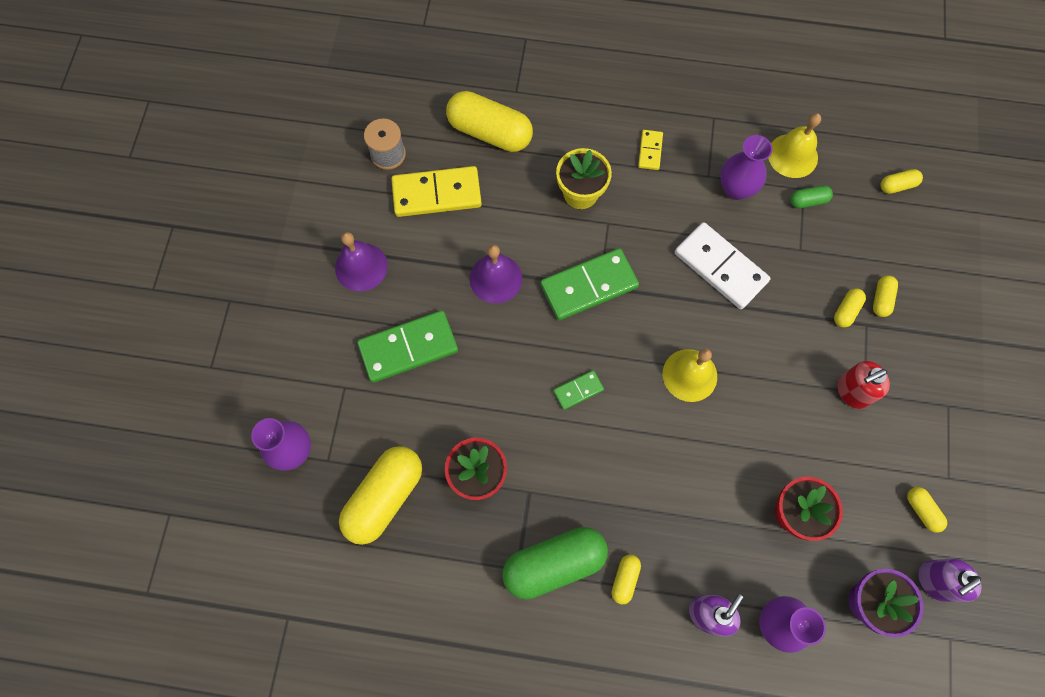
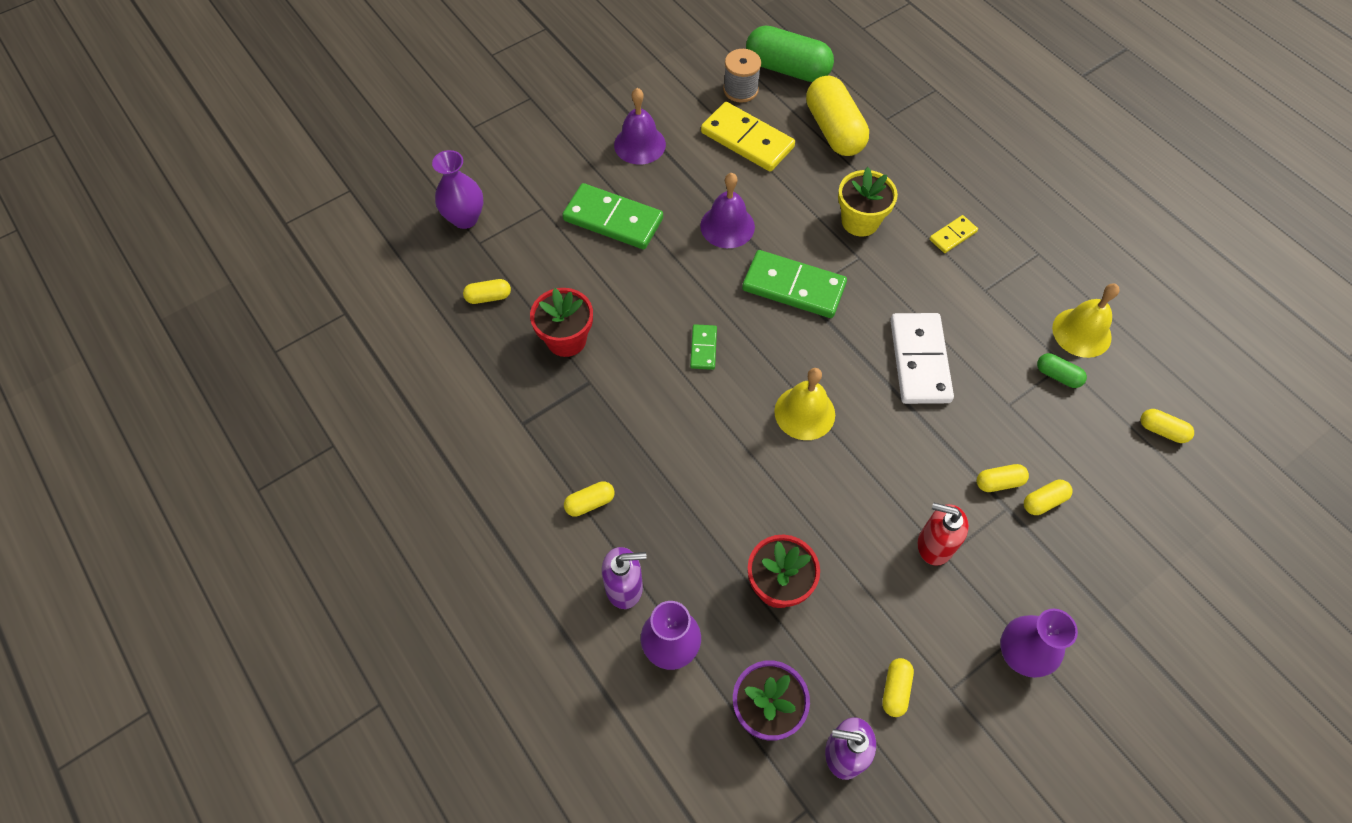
camera: 45 degrees right, 10 degrees down
(384, 497) = (488, 297): yellow capsule -> yellow capsule, size x0.46
(554, 563) = (552, 444): green capsule -> green capsule (787, 69)
(578, 390) = (703, 348): green domino -> green domino turned 75 degrees clockwise
(736, 189) = (999, 317): purple vase -> purple vase (1019, 655)

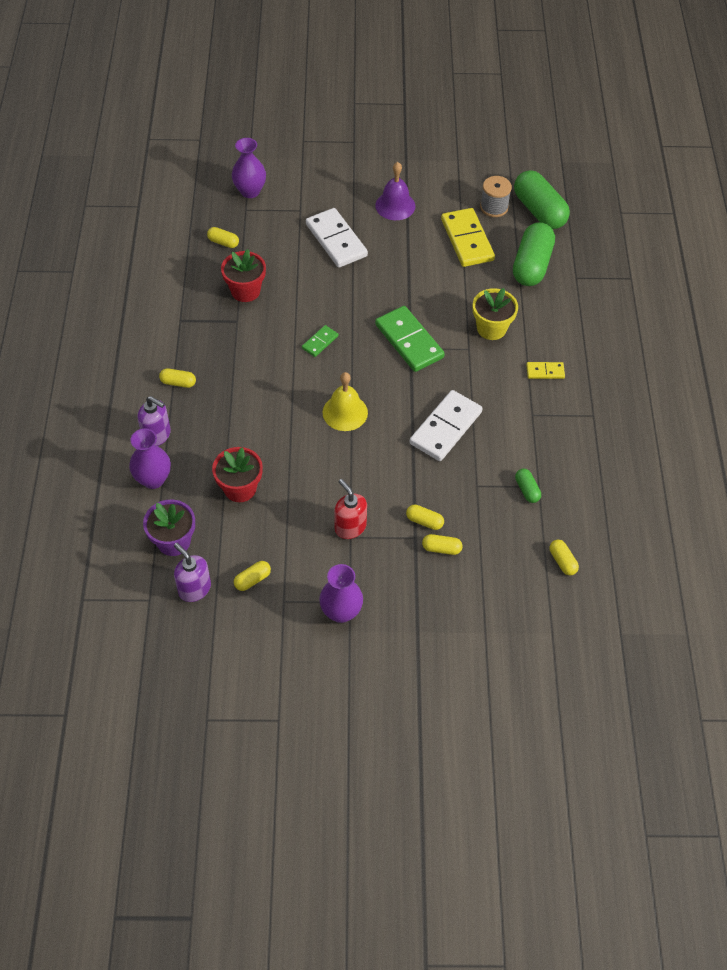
camera: 35 degrees right, 5 degrees down
(613, 220) = (336, 240): green domino -> white domino
(727, 226) = (403, 283): purple bell -> none
(834, 130) = (531, 265): yellow capsule -> green capsule
(1081, 332) = (571, 476): yellow bell -> none

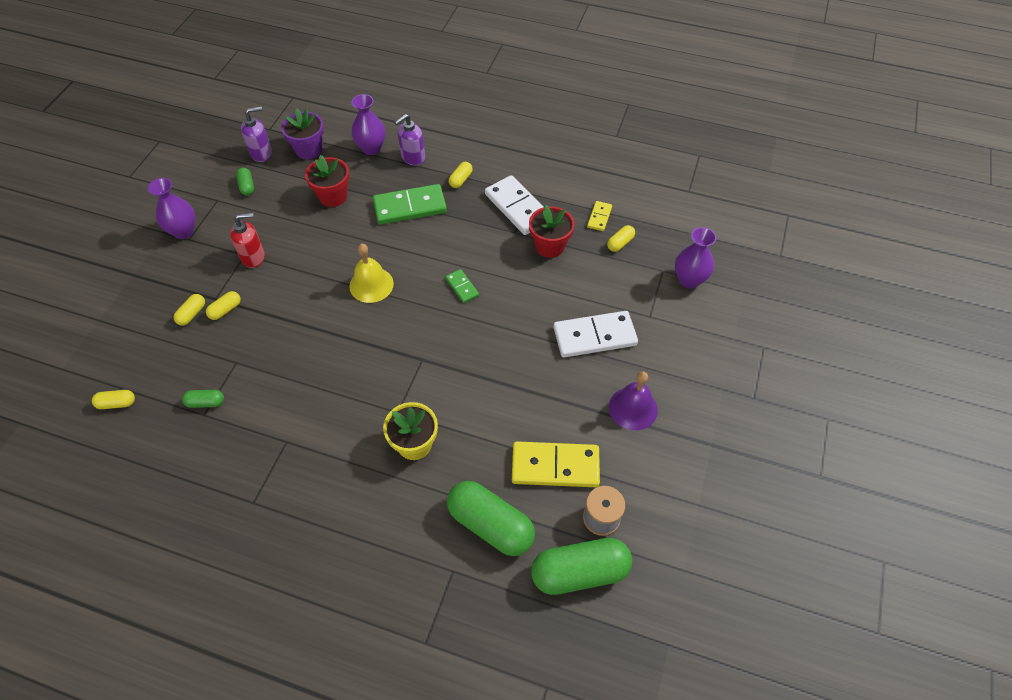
camera: 110 degrees right, 0 degrees up
(252, 580) = (247, 186): yellow capsule -> green capsule
(409, 341) = (431, 361): green domino -> green domino (410, 207)
(446, 428) = (312, 358): white domino -> white domino (517, 207)
(545, 371) = (332, 476): yellow domino -> yellow domino (599, 217)

